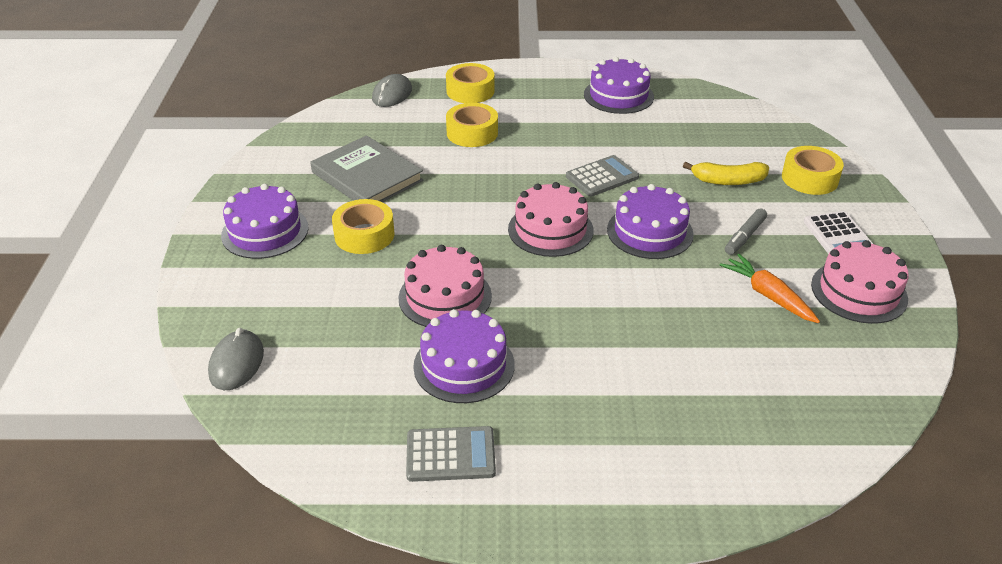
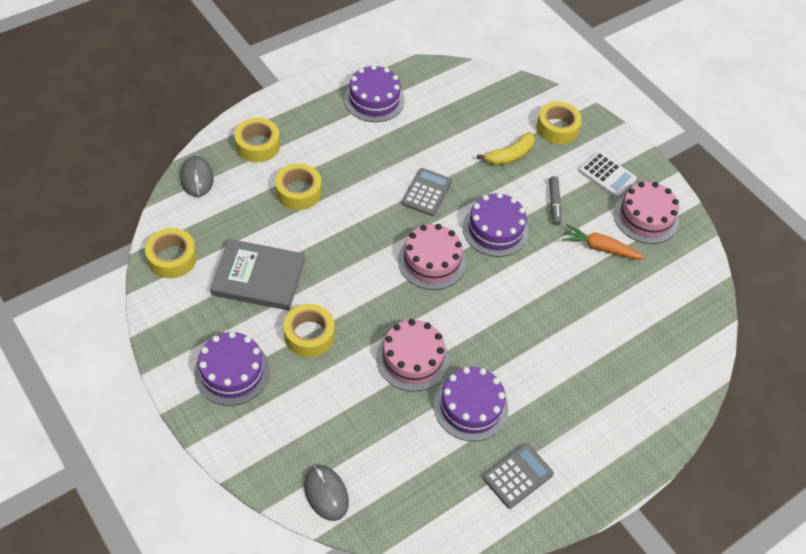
camera: 40 degrees left, 15 degrees up
(309, 136) = (172, 258): none -> yellow tape

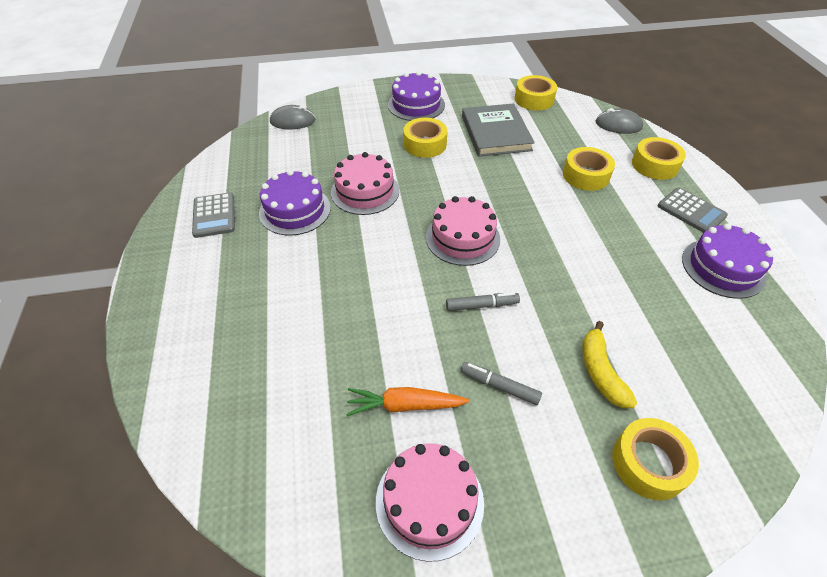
camera: 120 degrees right, 5 degrees down
(258, 277) = (496, 133): grey book -> grey book turned 45 degrees counterclockwise
(426, 192) = (558, 265): grey calculator -> grey calculator (691, 211)
(495, 229) = (481, 305): purple cake -> grey marker
(600, 248) = (405, 405): orange carrot -> orange carrot turned 135 degrees counterclockwise
(607, 175) = (531, 489): white calculator -> none

